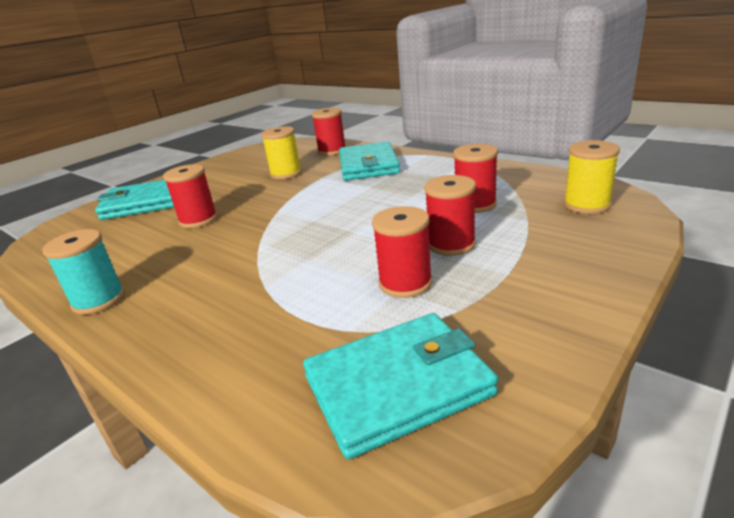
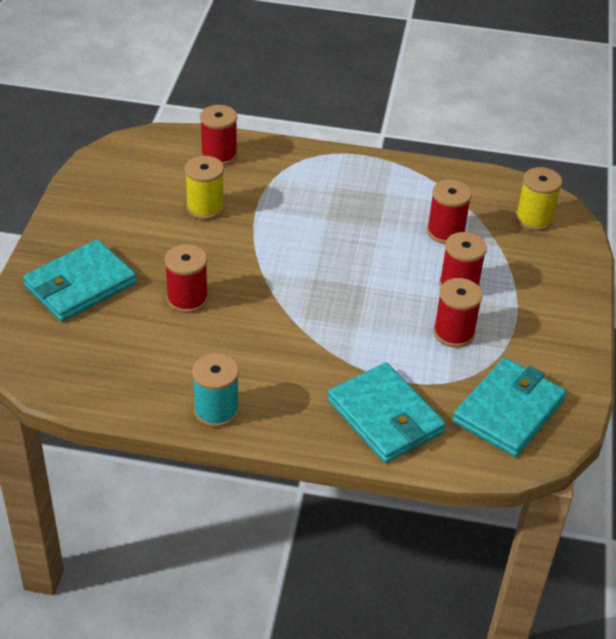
camera: 35 degrees left, 15 degrees up
(368, 165) = (292, 181): turquoise wallet -> turquoise wallet (385, 417)

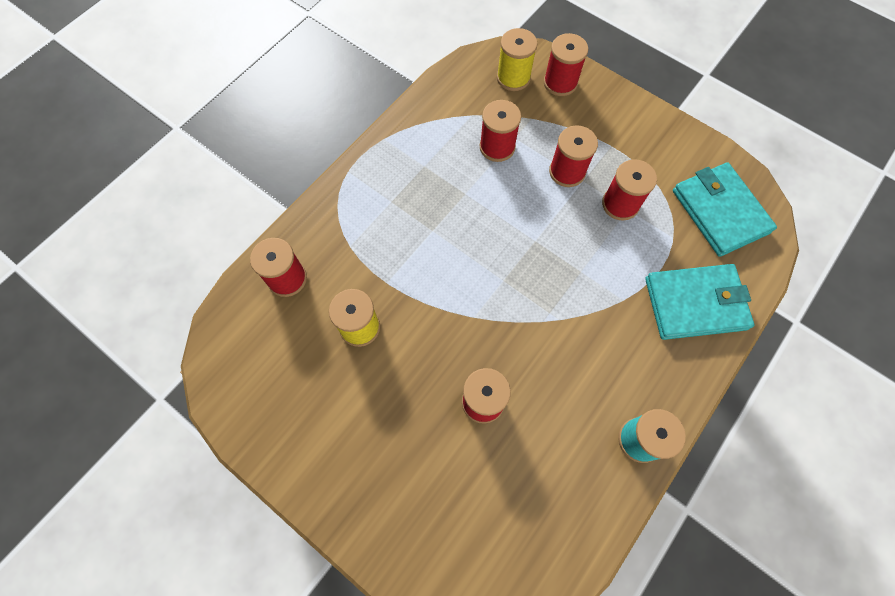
camera: 60 degrees left, 25 degrees up
(80, 285) = (413, 500): turquoise wallet -> none
(559, 252) = (560, 83): none -> red spool

